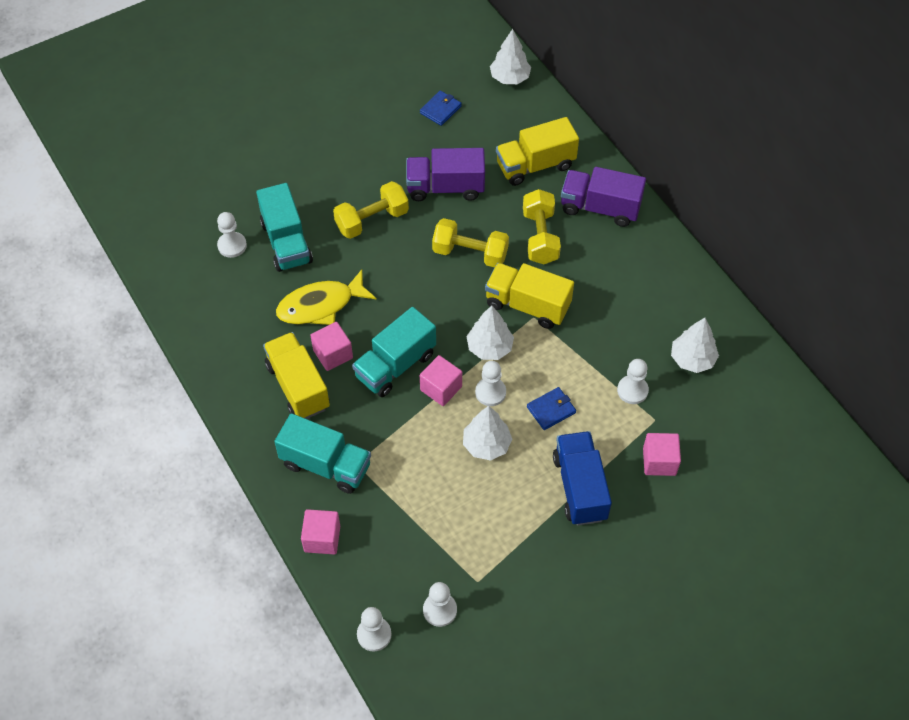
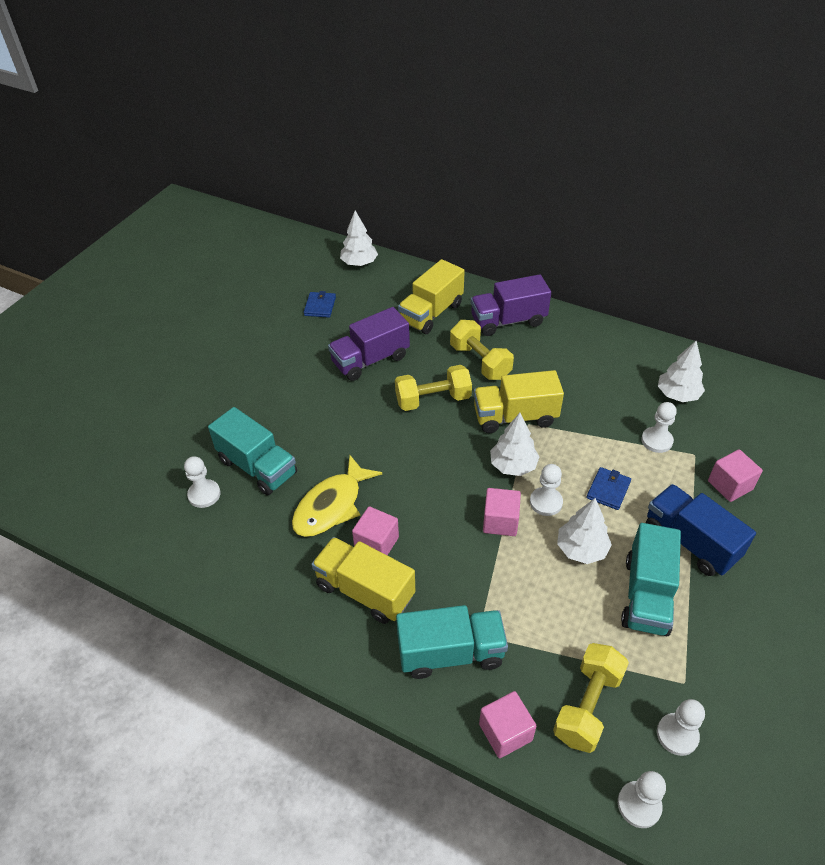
camera: 30 degrees left, 10 degrees down
(372, 220) = (325, 413): yellow dumbbell -> yellow dumbbell (587, 706)
(395, 365) = (443, 523): turquoise truck -> turquoise truck (646, 595)

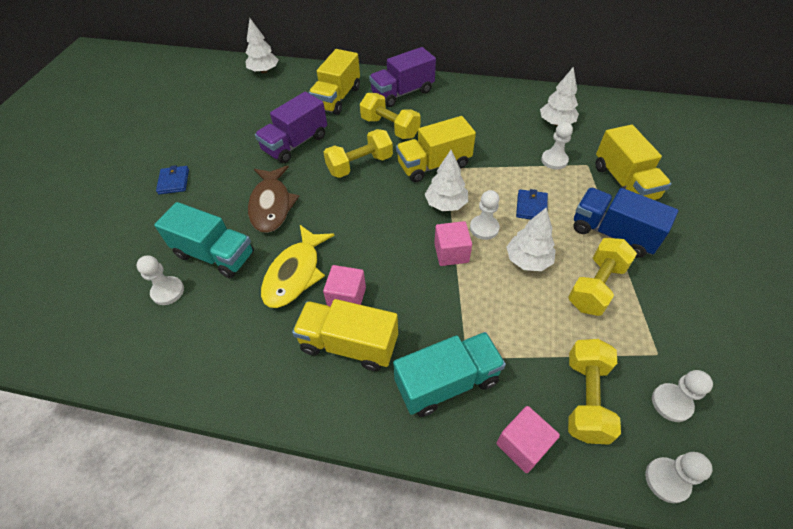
camera: 15 degrees left, 5 degrees up
(320, 306) = (238, 109): blue wallet -> blue wallet (174, 181)
(327, 426) = (271, 205): none -> brown fish
(646, 595) = (596, 286): turquoise truck -> yellow dumbbell
(730, 485) = (624, 182): pink cube -> yellow truck

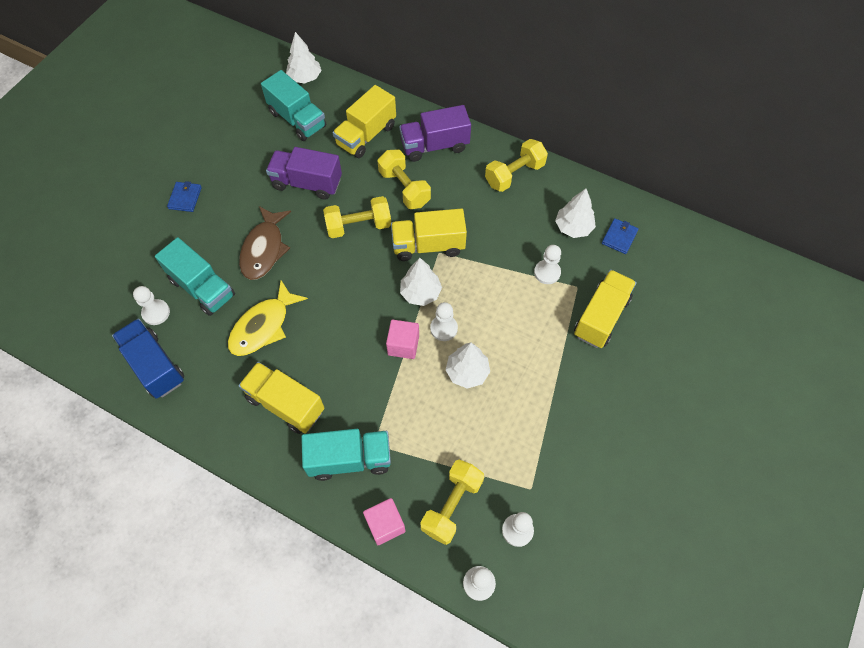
camera: 15 degrees right, 10 degrees up
(268, 100) = (297, 119): none -> turquoise truck
(295, 143) = (307, 183): purple truck -> purple truck turned 45 degrees clockwise
(347, 298) = (298, 362): pink cube -> none
(531, 207) = (498, 318): blue wallet -> blue wallet (619, 237)
(596, 286) = (513, 414): yellow dumbbell -> yellow dumbbell (514, 174)
(613, 234) = (558, 368): blue truck -> blue truck (155, 366)
(624, 182) = (601, 317): yellow truck -> yellow truck turned 150 degrees counterclockwise

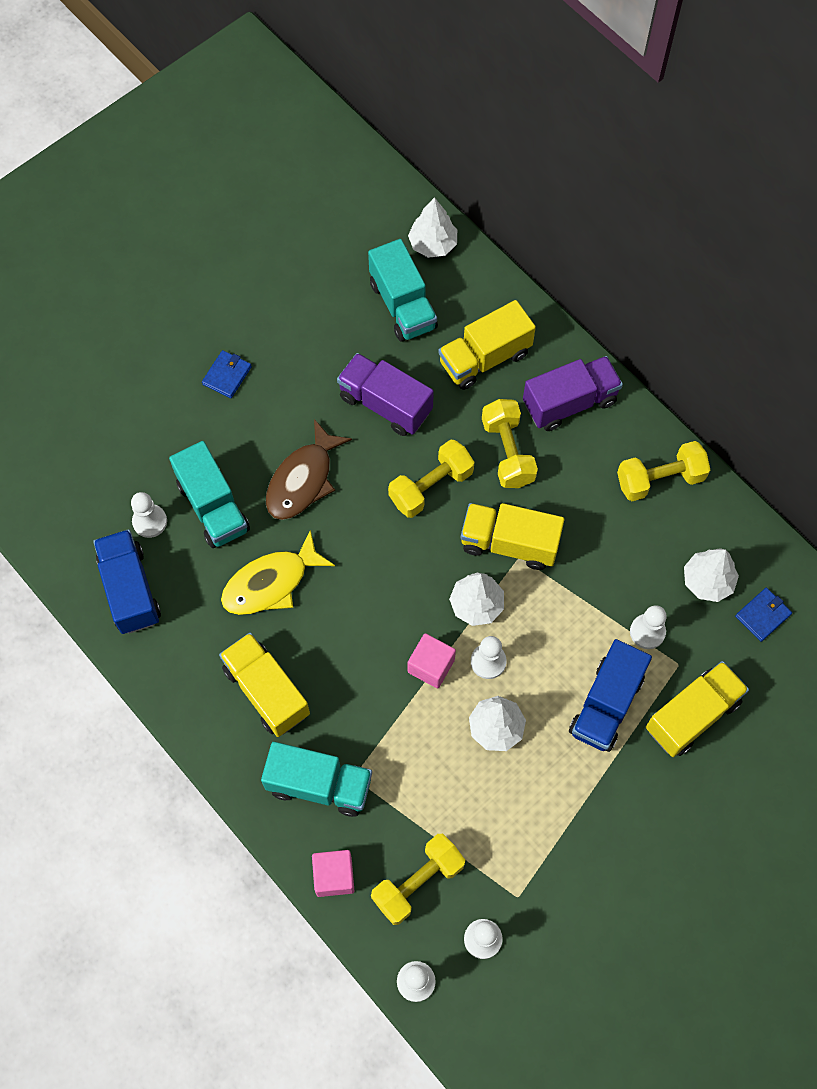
camera: 20 degrees right, 5 degrees up
(359, 226) = (431, 486): yellow dumbbell -> yellow dumbbell turned 45 degrees counterclockwise
(434, 146) = (569, 403): purple truck -> purple truck turned 150 degrees clockwise
(539, 330) = (606, 705): none -> blue truck

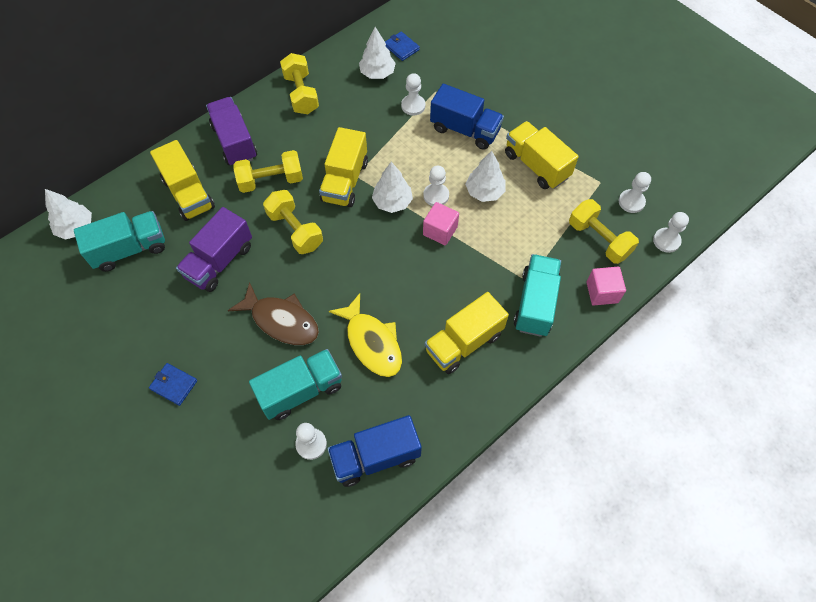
camera: 90 degrees left, 5 degrees down
(692, 715) = (470, 86): yellow truck -> yellow truck (536, 165)

